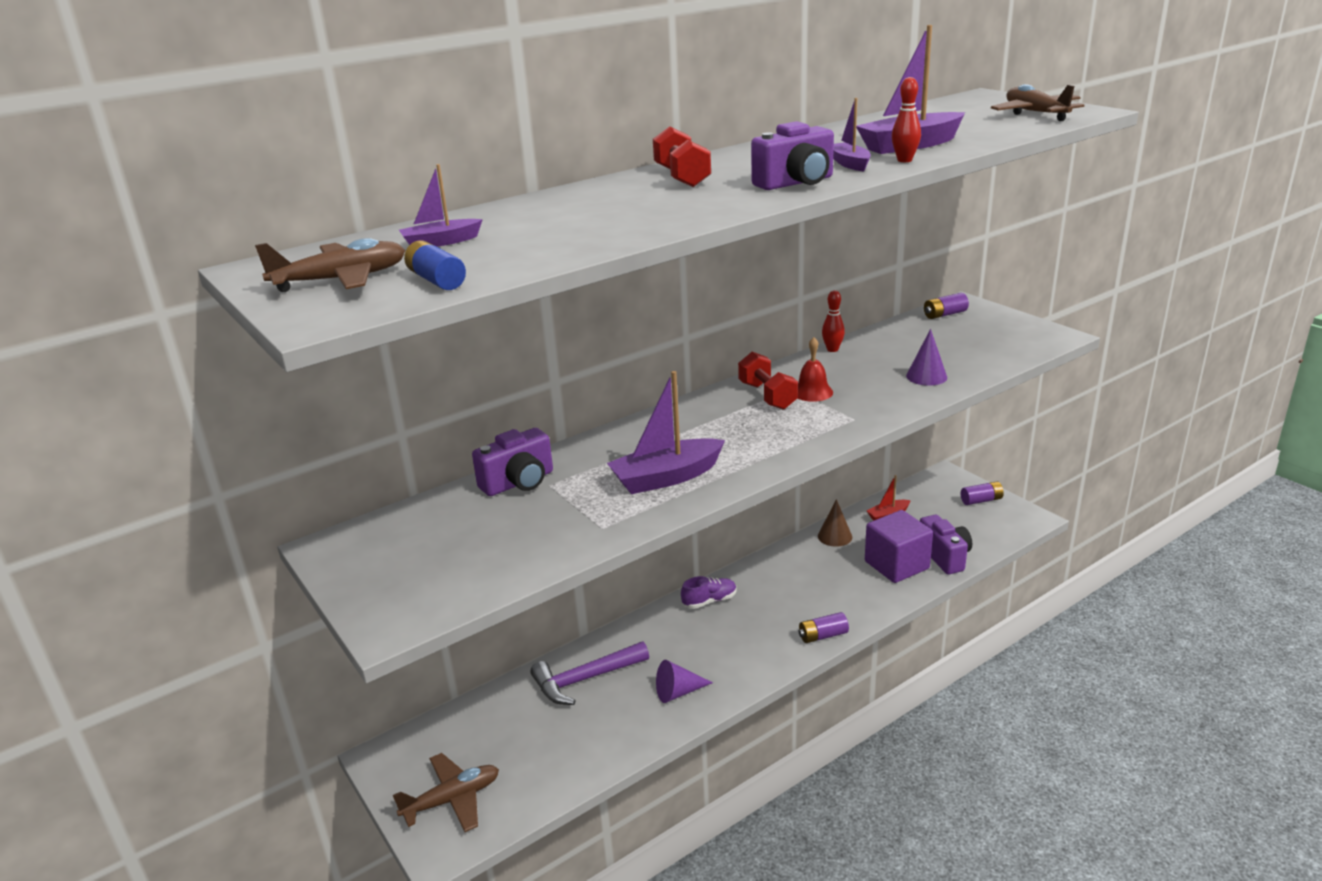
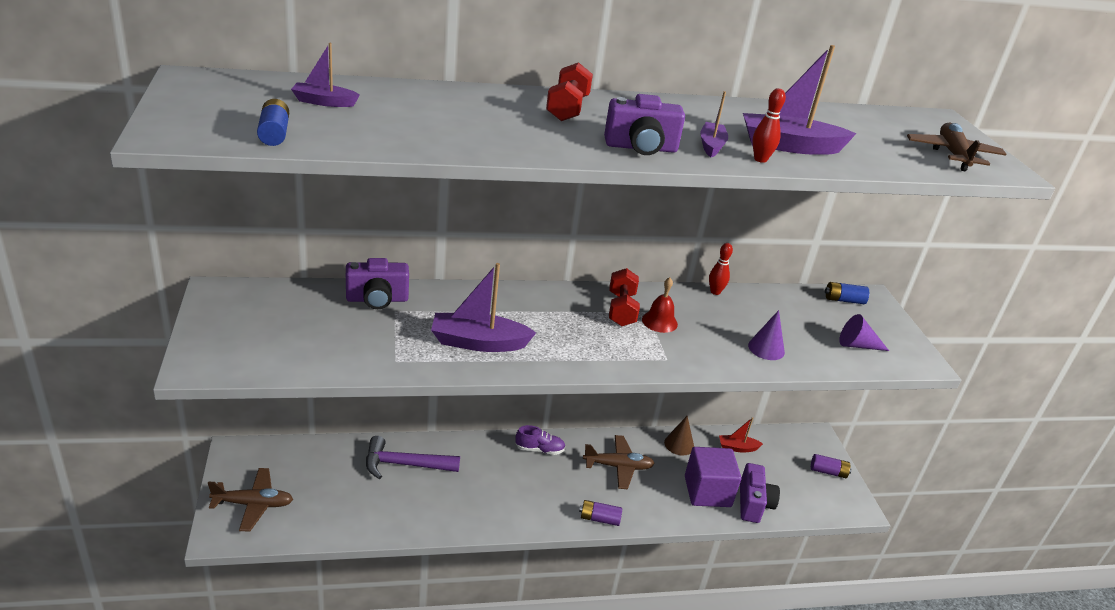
camera: 20 degrees right, 5 degrees up
(341, 280) = (221, 108): brown plane -> brown plane (618, 466)
(678, 692) = (459, 507): purple cone -> purple cone (857, 345)
(945, 314) = (844, 300): purple battery -> blue battery

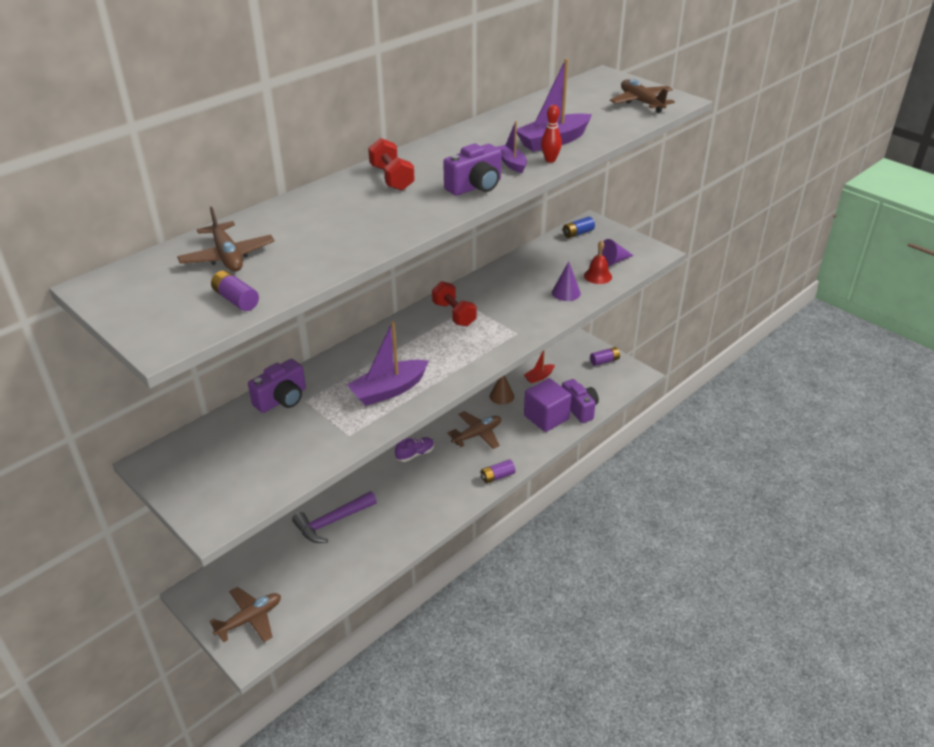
camera: 30 degrees left, 5 degrees up
(274, 133) = (236, 300): blue battery -> purple battery
(324, 102) = (227, 256): purple boat -> brown plane
(659, 321) = (486, 309): red bell -> red bell (597, 276)
(715, 292) = (498, 269): red bowling pin -> none

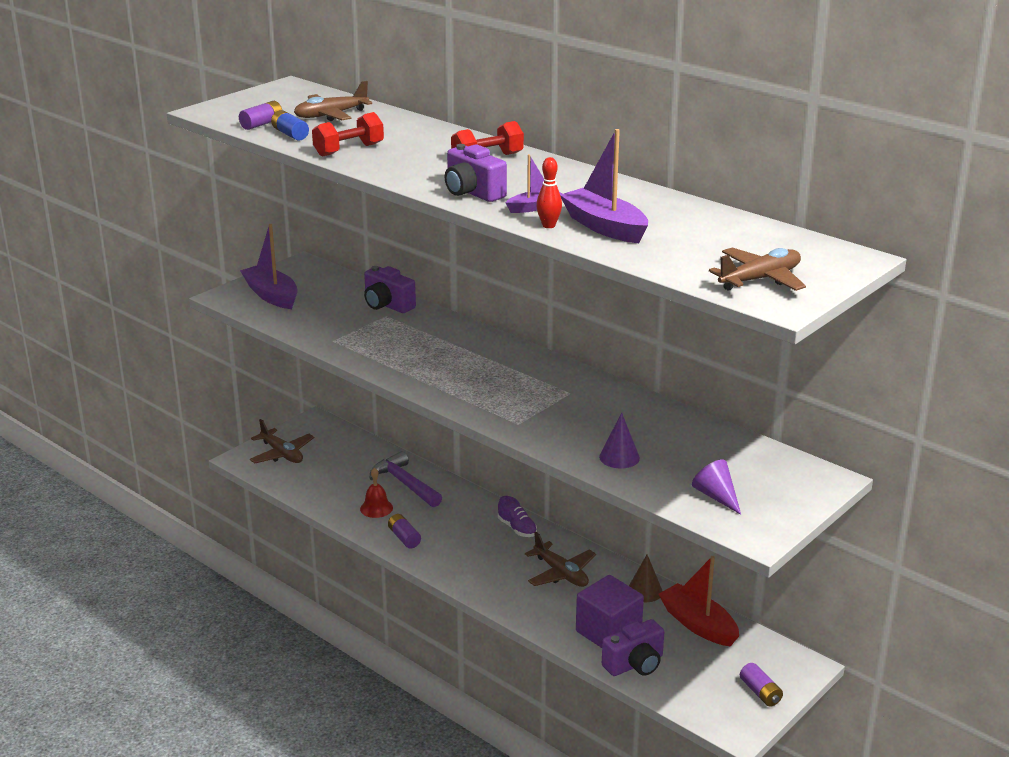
camera: 85 degrees right, 10 degrees down
(389, 390) = (403, 354): purple boat -> purple boat (271, 295)
(454, 314) = (551, 382): red dumbbell -> red dumbbell (349, 150)
(497, 476) = (485, 593): purple battery -> purple battery (404, 538)
(539, 377) = (698, 624): red boat -> red boat, size x1.79
(578, 233) = (788, 467): blue battery -> blue battery (290, 134)
(597, 276) = (670, 482): red bell -> red bell (376, 508)

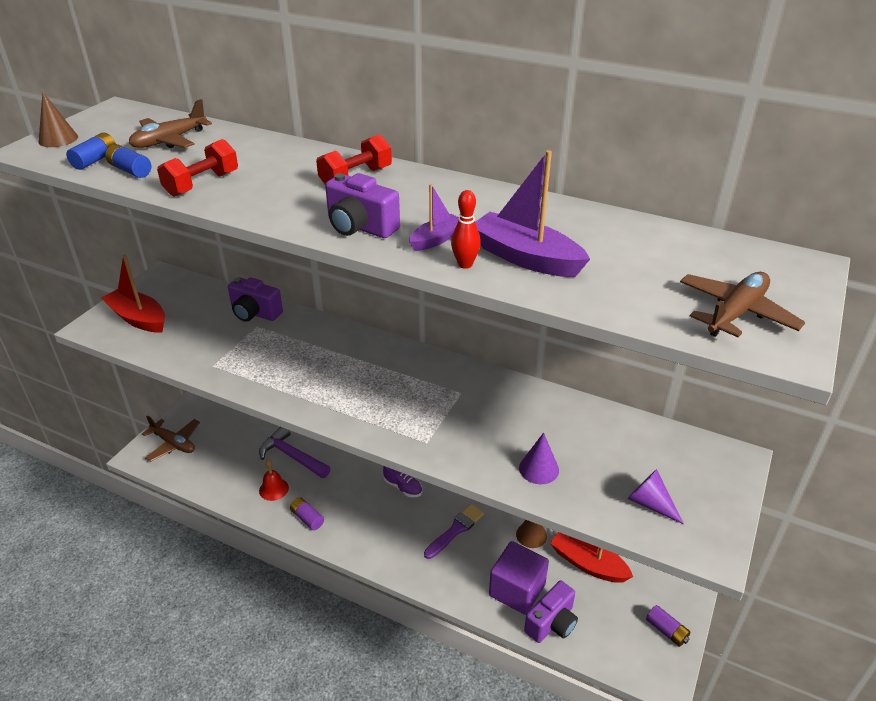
camera: 15 degrees left, 10 degrees up
(233, 105) = (58, 139): none -> brown cone
(261, 124) = (95, 160): purple battery -> blue battery
(271, 295) = (138, 318): purple boat -> red boat
(561, 573) = (455, 530): brown plane -> purple brush

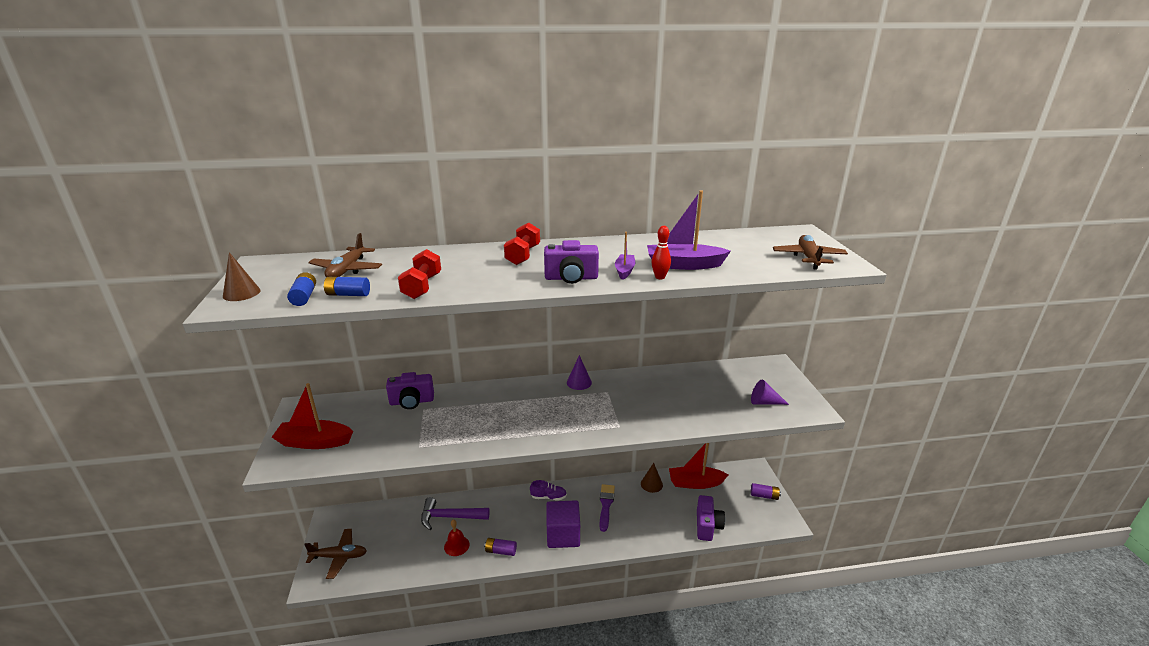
camera: 35 degrees left, 10 degrees down
(517, 590) = (672, 519): purple cube -> purple cube (563, 535)
(539, 469) = (695, 411): purple cone -> purple cone (579, 382)

